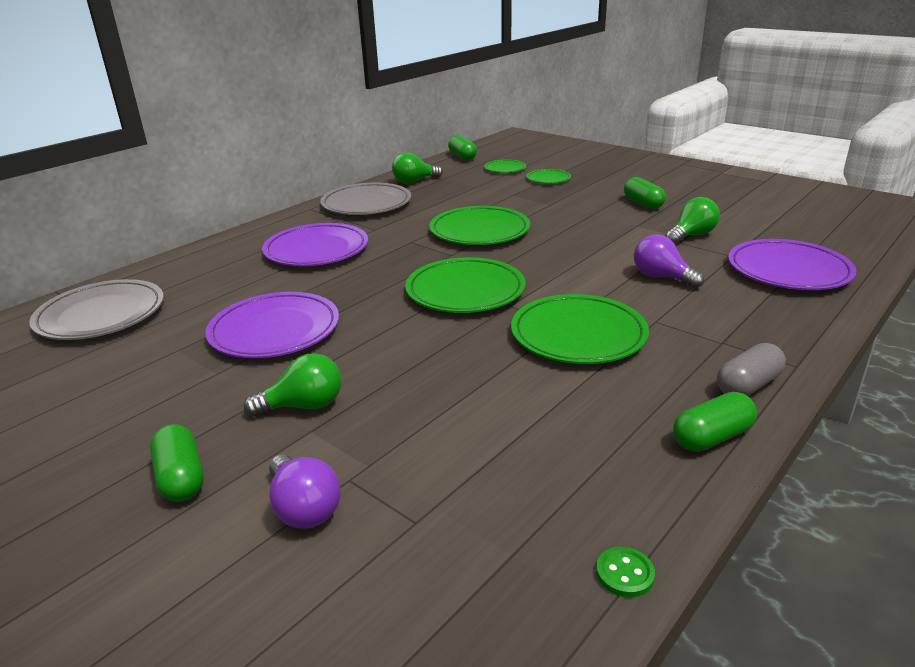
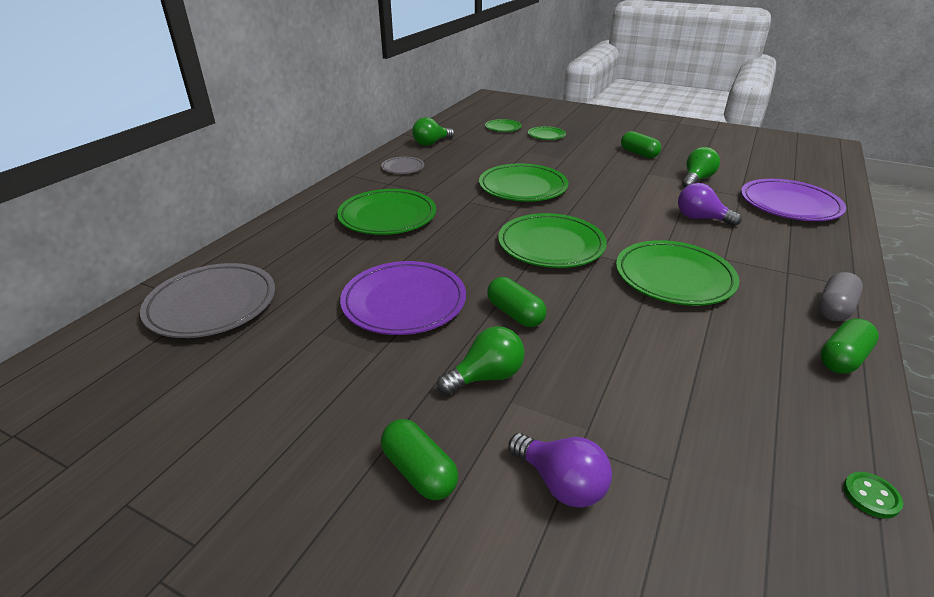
camera: 15 degrees left, 5 degrees up
(316, 250) = (387, 216): purple plate -> green plate
(366, 204) = (403, 168): grey plate -> grey plate, size x0.52
(462, 157) = (458, 118): green capsule -> green capsule (515, 314)

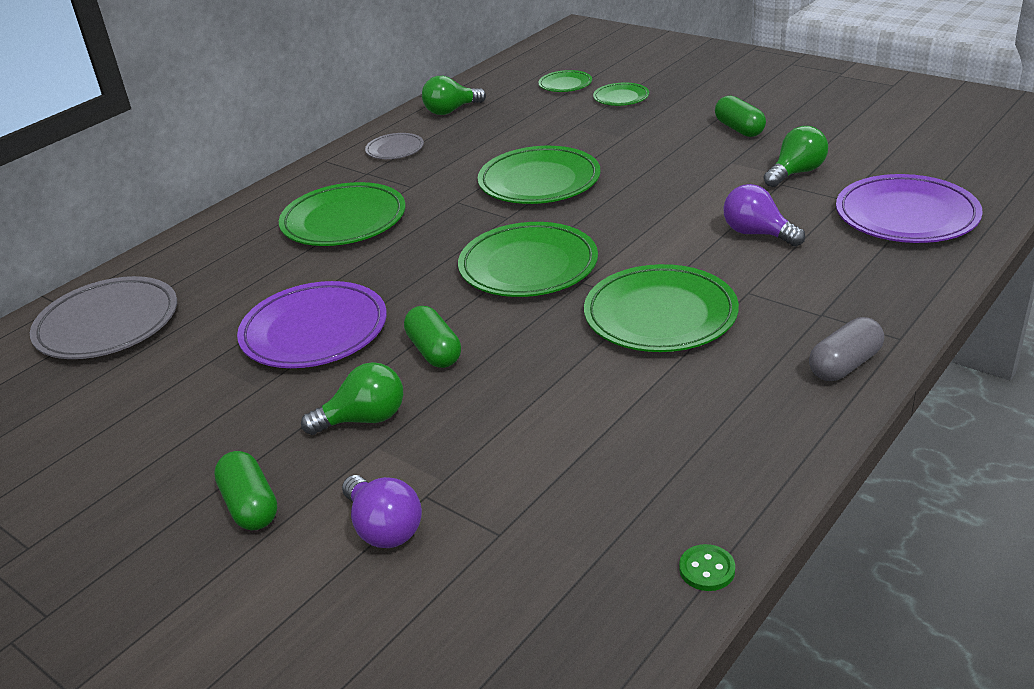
camera: 15 degrees right, 0 degrees up
(842, 358) = (801, 426): green capsule -> none

